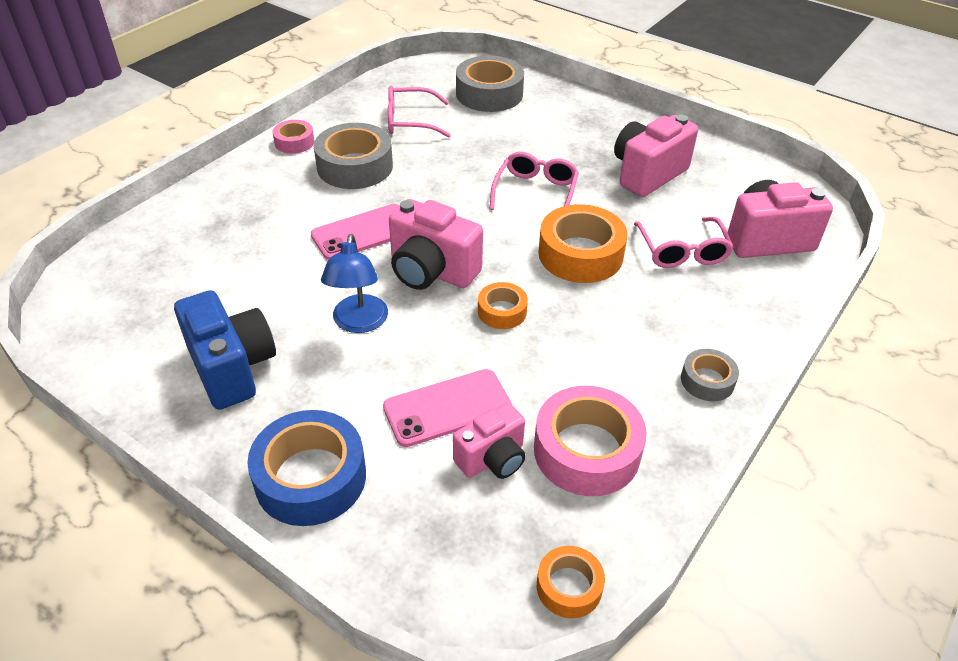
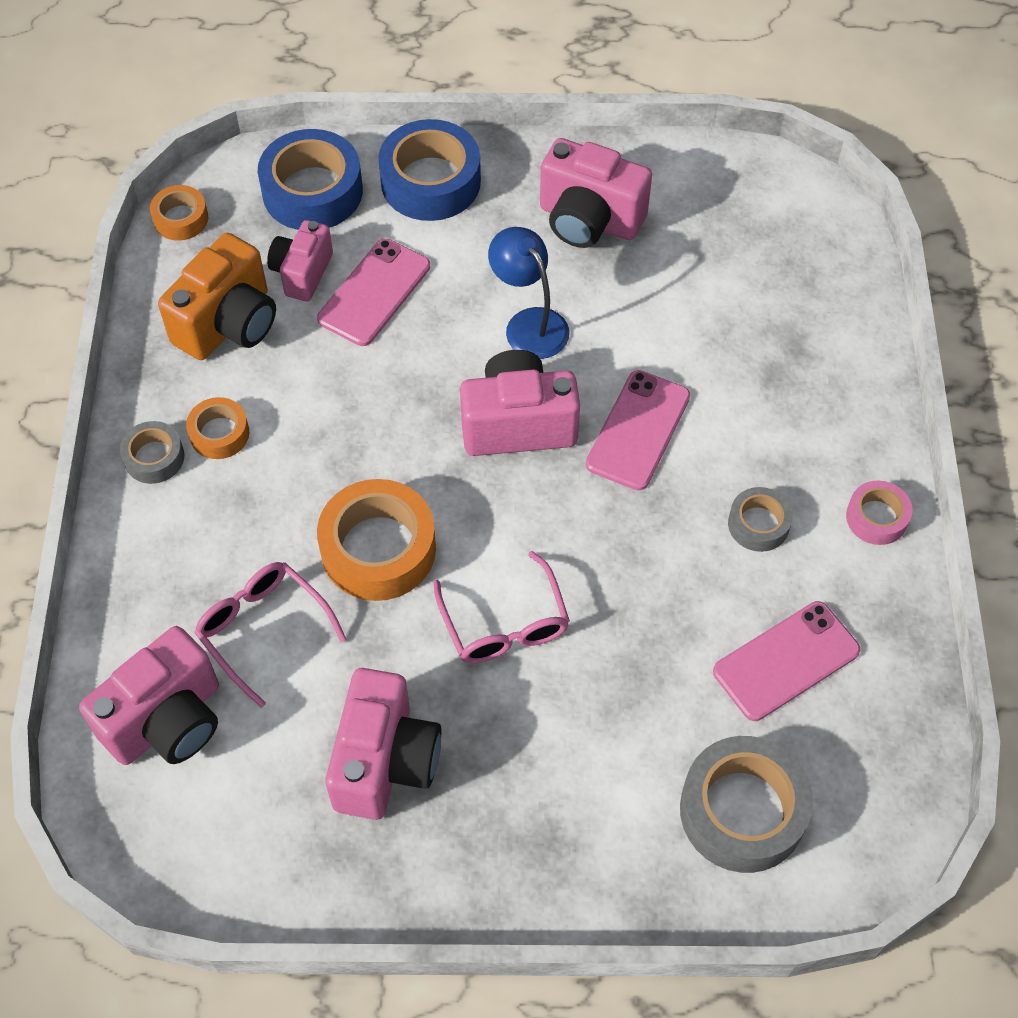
camera: 145 degrees right, 15 degrees up
(232, 368) = (589, 220): blue camera -> pink camera
(355, 166) = (758, 524): grey tape -> grey tape, size x0.54
(410, 121) = (786, 661): pink glasses -> pink phone
(420, 535) = (312, 191): none -> blue tape
(502, 311) = (405, 418): orange tape -> orange tape (219, 433)
(586, 451) = (229, 324): pink tape -> orange camera

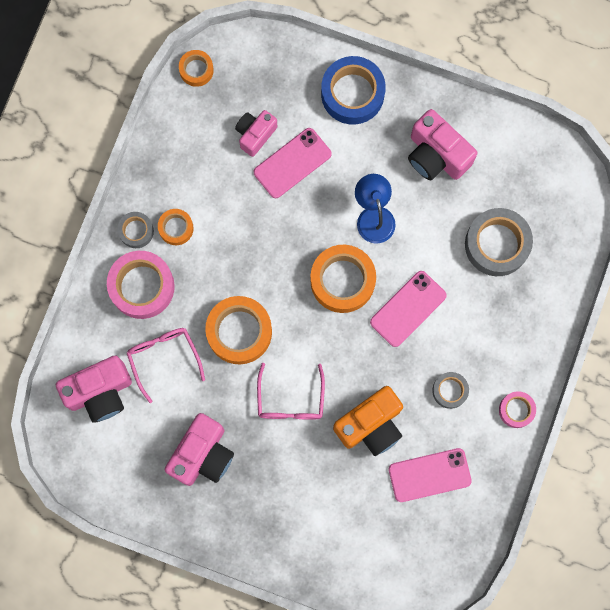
camera: 20 degrees right, 20 degrees up
(190, 534) = (142, 287): none -> pink tape
(229, 324) = (202, 155): orange camera -> orange camera (371, 425)
(312, 191) = (280, 76): blue tape -> none
(518, 424) = (342, 281): pink camera -> orange tape
(742, 811) = (372, 546): grey tape -> grey tape (497, 244)

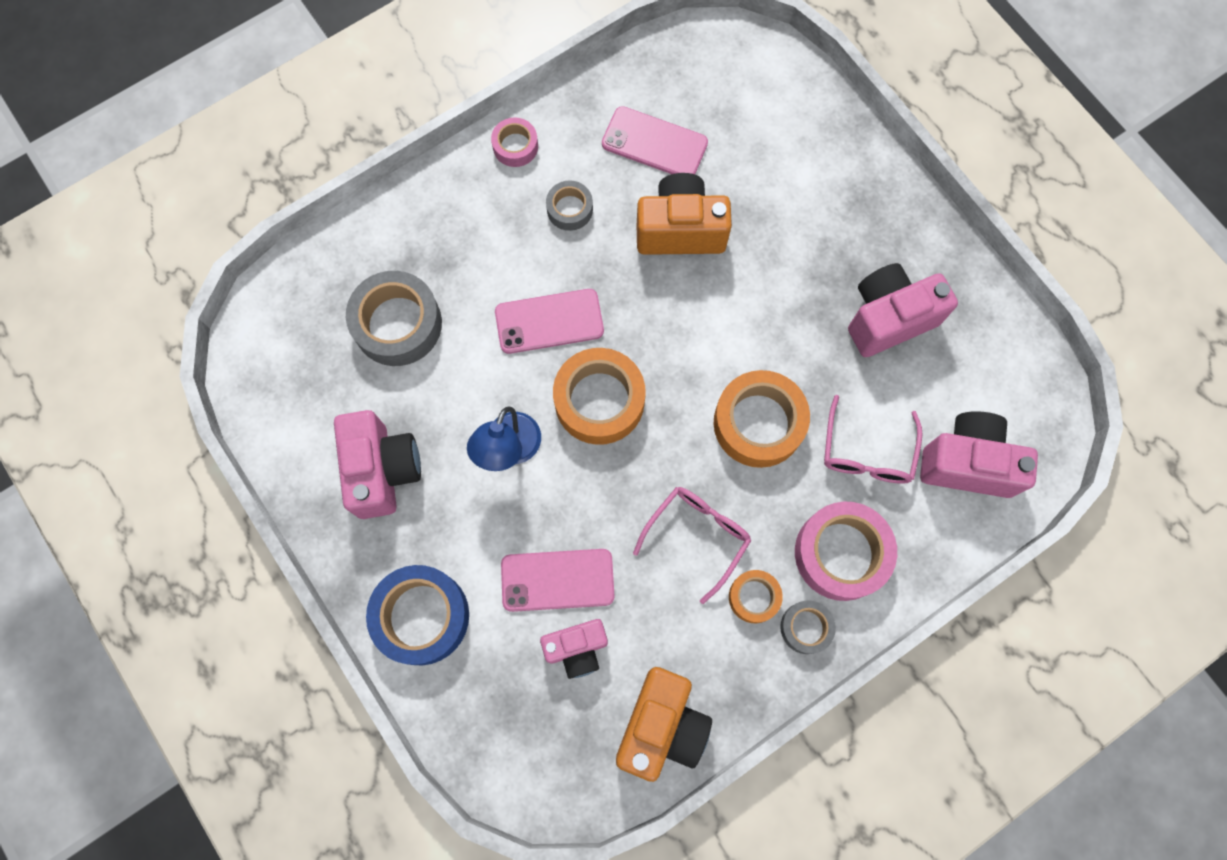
camera: 145 degrees left, 5 degrees down
(181, 126) = (661, 725): none -> orange camera
(196, 70) = (591, 791): orange tape -> none
(290, 400) = (750, 311): pink glasses -> pink glasses (697, 536)

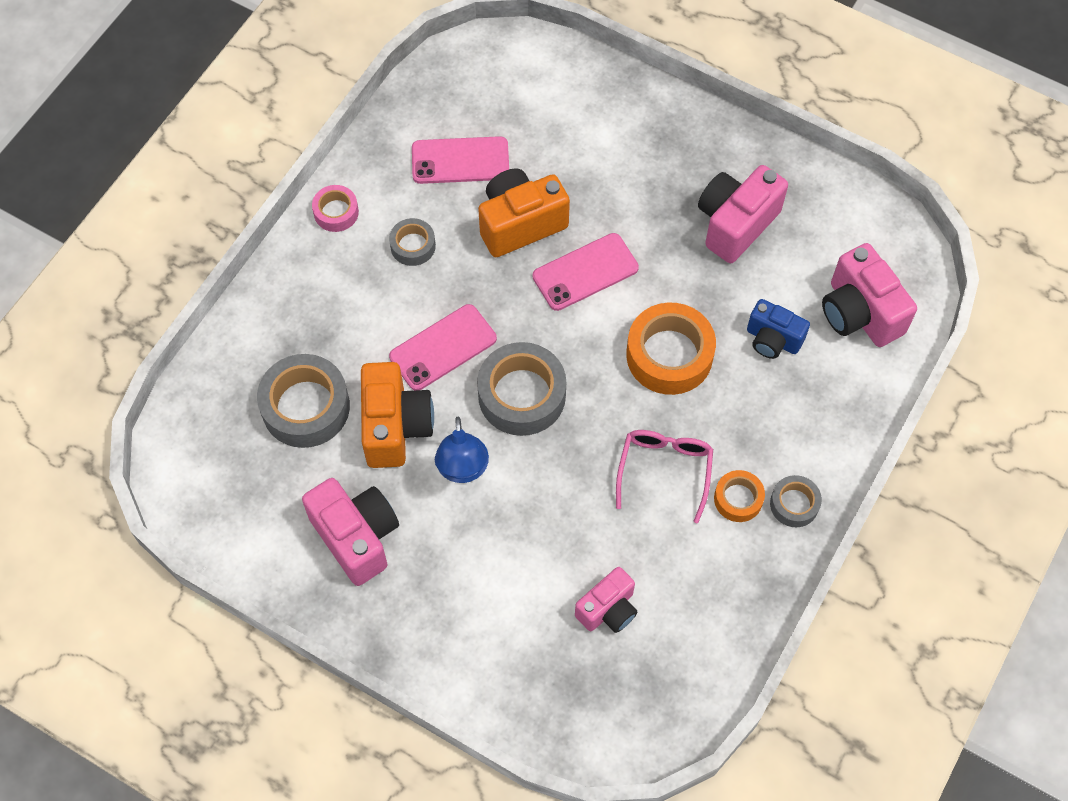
camera: 25 degrees left, 10 degrees down
(421, 616) = (456, 645): blue tape -> none
(557, 580) = (561, 560): pink phone -> pink phone (585, 272)
(599, 400) = (522, 395): orange tape -> grey tape
(661, 725) = (713, 639): orange camera -> orange camera (395, 427)
(841, 553) = (793, 431): pink tape -> none
(867, 452) = (772, 340): pink glasses -> blue camera
(967, 463) = (859, 313): pink camera -> pink camera turned 105 degrees counterclockwise

